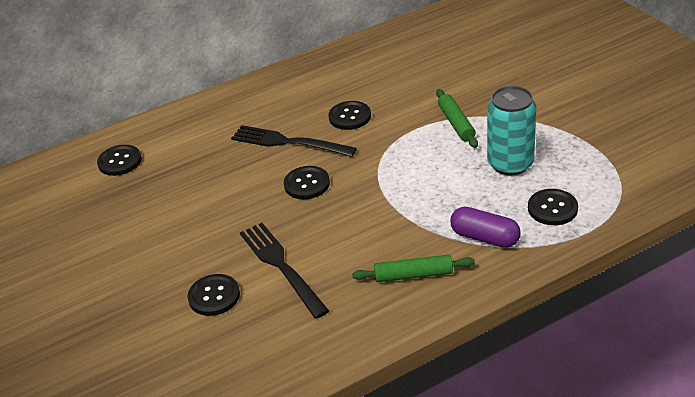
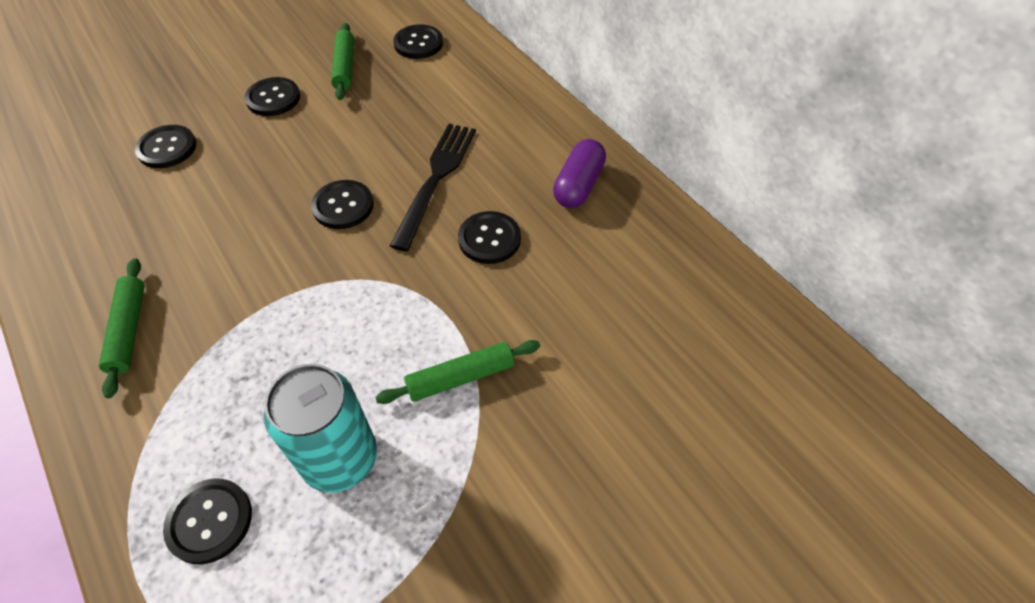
camera: 80 degrees right, 15 degrees up
(136, 201) = (345, 67): none -> green rolling pin
(165, 239) = (273, 98): none -> black button
(281, 266) = (195, 197): black fork -> none
(485, 238) = (172, 417): purple capsule -> purple capsule (578, 185)

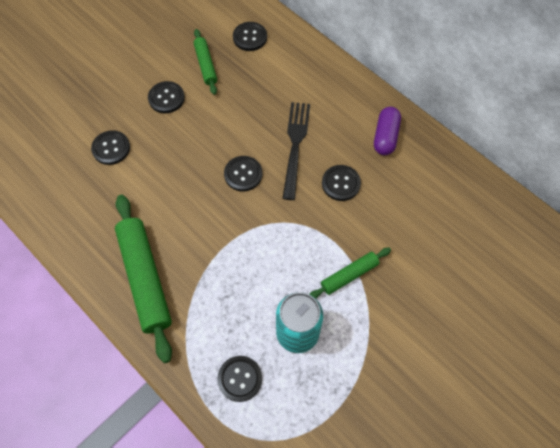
camera: 10 degrees left, 10 degrees up
(128, 330) = (145, 279): green rolling pin -> green rolling pin, size x1.87

